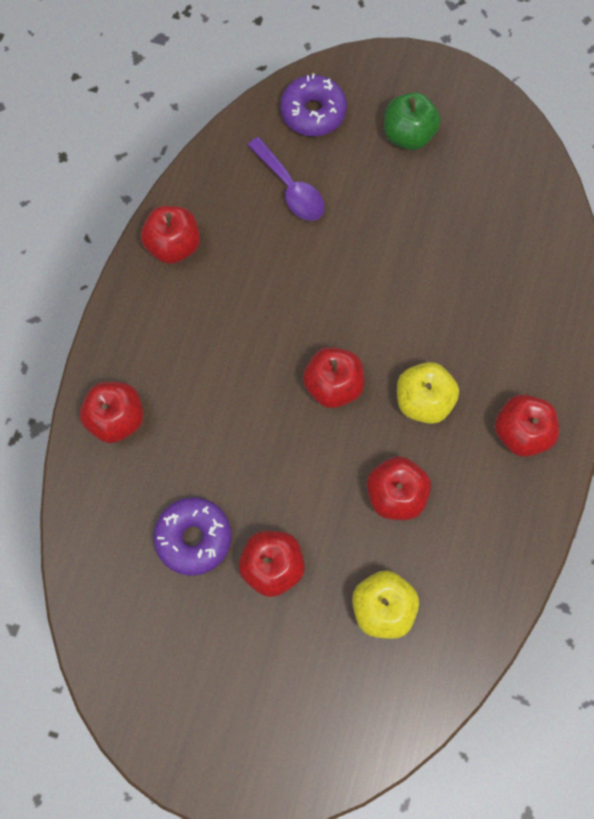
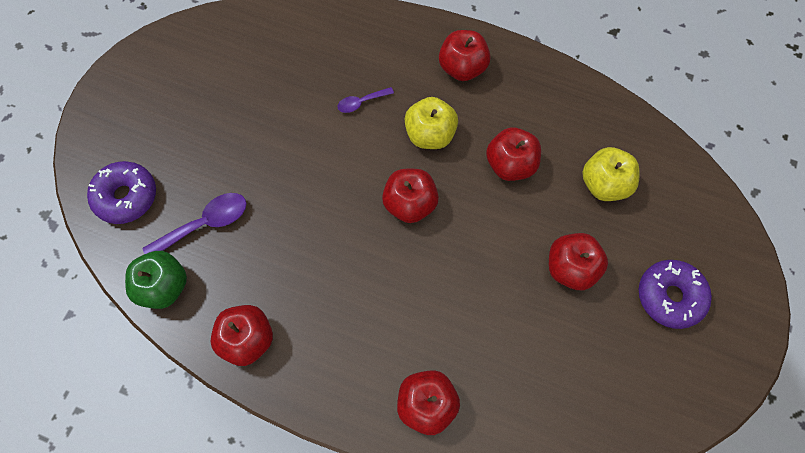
camera: 85 degrees left, 5 degrees down
(194, 537) = (546, 335): purple donut -> purple donut (670, 296)
(408, 136) = (171, 118): green apple -> green apple (164, 287)
(454, 322) = (361, 102): none -> purple spoon

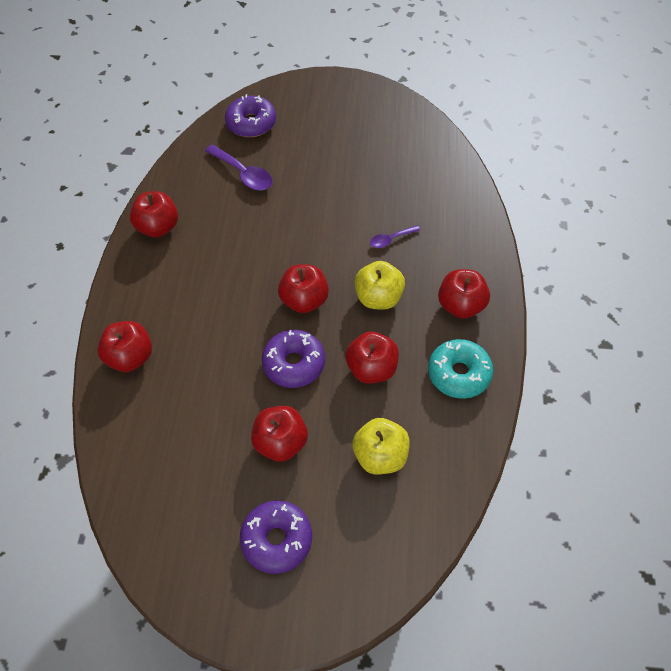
camera: 75 degrees right, 10 degrees down
(164, 287) = (187, 167): green apple -> none
(361, 102) = (391, 239): purple spoon -> purple spoon turned 75 degrees counterclockwise
(484, 234) = (294, 363): none -> purple donut
(536, 94) = (459, 373): none -> turquoise donut

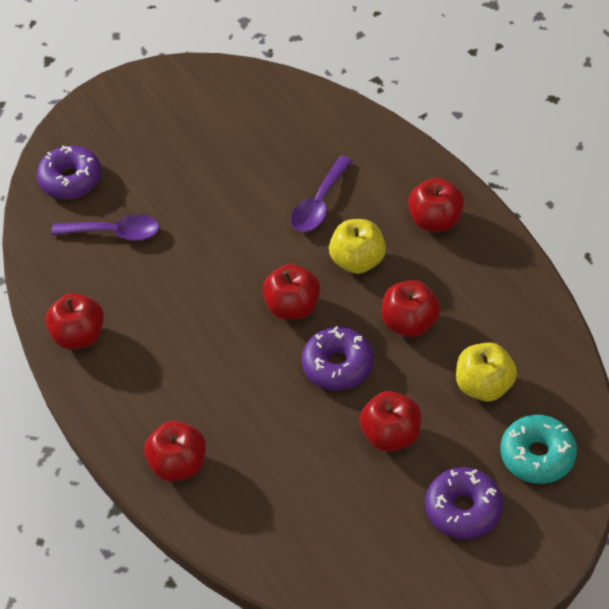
camera: 35 degrees left, 5 degrees down
(391, 239) = (319, 204): purple spoon -> purple spoon, size x1.73
(459, 373) = (486, 277): turquoise donut -> turquoise donut (537, 455)

